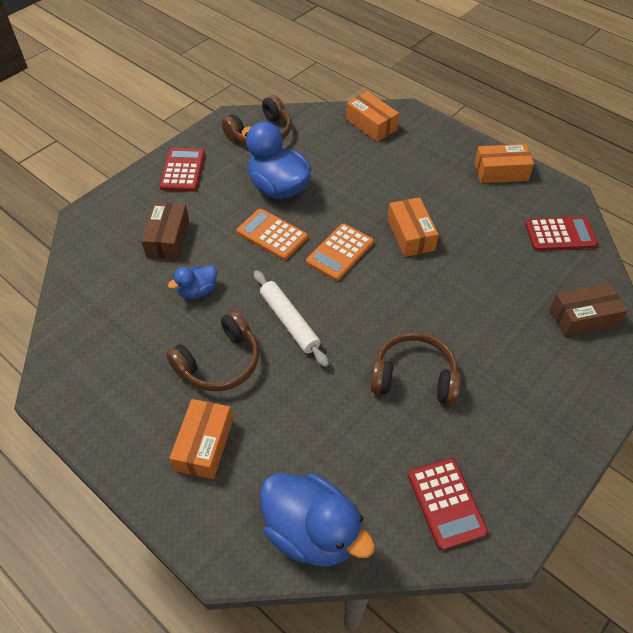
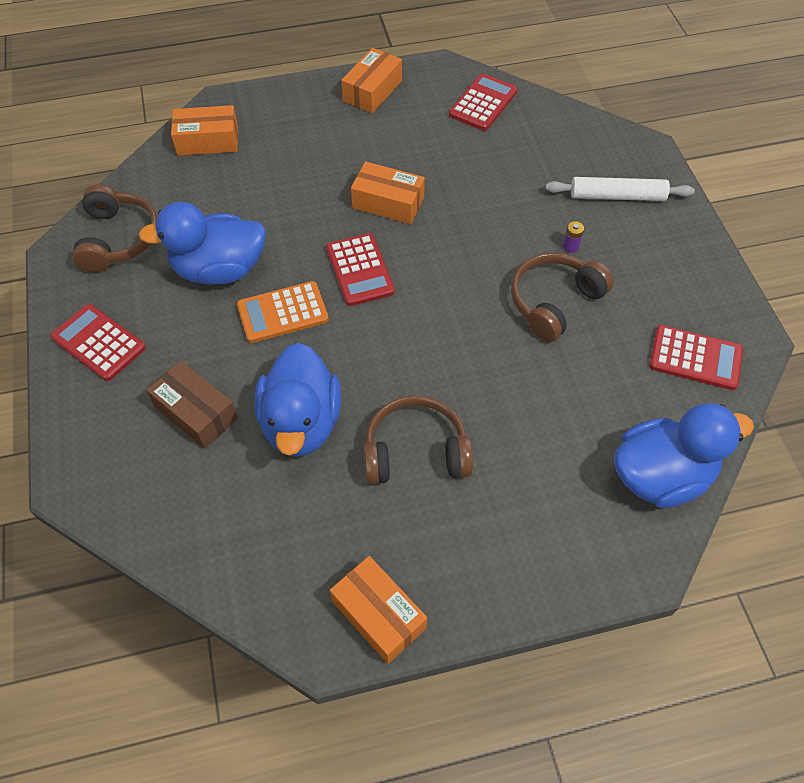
camera: 55 degrees left, 5 degrees up
(197, 291) = (301, 422): blue duck -> blue duck, size x1.92
(204, 445) = (507, 518): orange box -> orange box (379, 615)
(220, 362) = (415, 451): brown headphones -> brown headphones turned 90 degrees counterclockwise
(289, 322) = (413, 362): white rolling pin -> white rolling pin (617, 196)
(340, 252) = (360, 270): orange calculator -> red calculator
(477, 360) = (570, 246): none -> purple battery
(583, 317) = (582, 149): brown box -> none

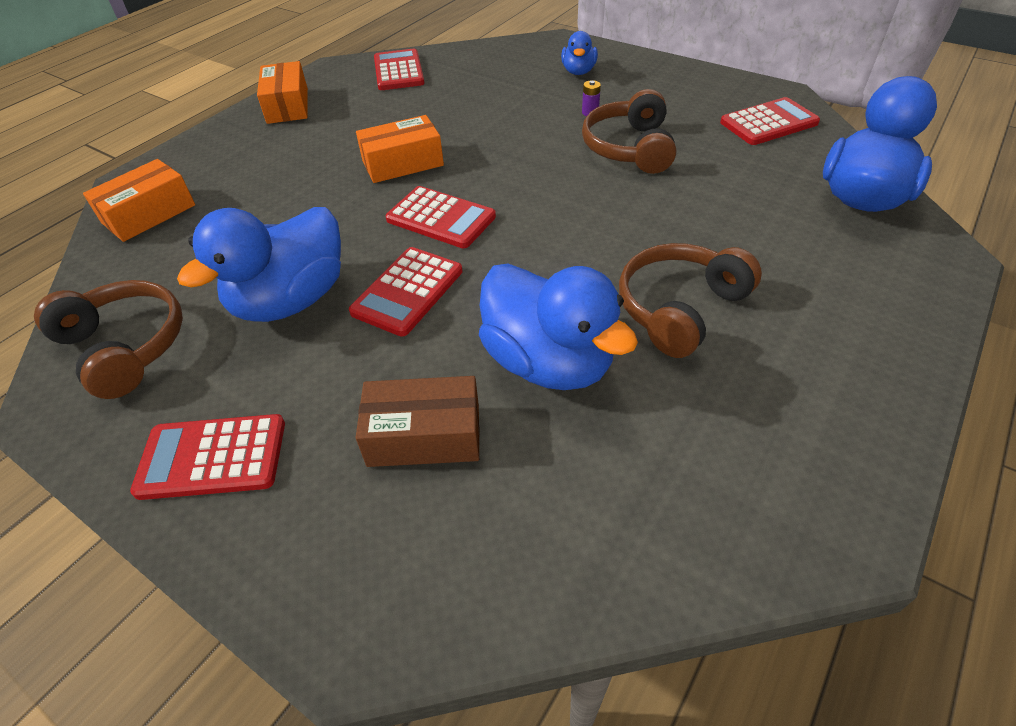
camera: 40 degrees left, 10 degrees down
(283, 313) = (408, 291): orange calculator -> red calculator
(379, 615) = (850, 459): orange box -> none
(617, 196) = (578, 71): white rolling pin -> blue duck

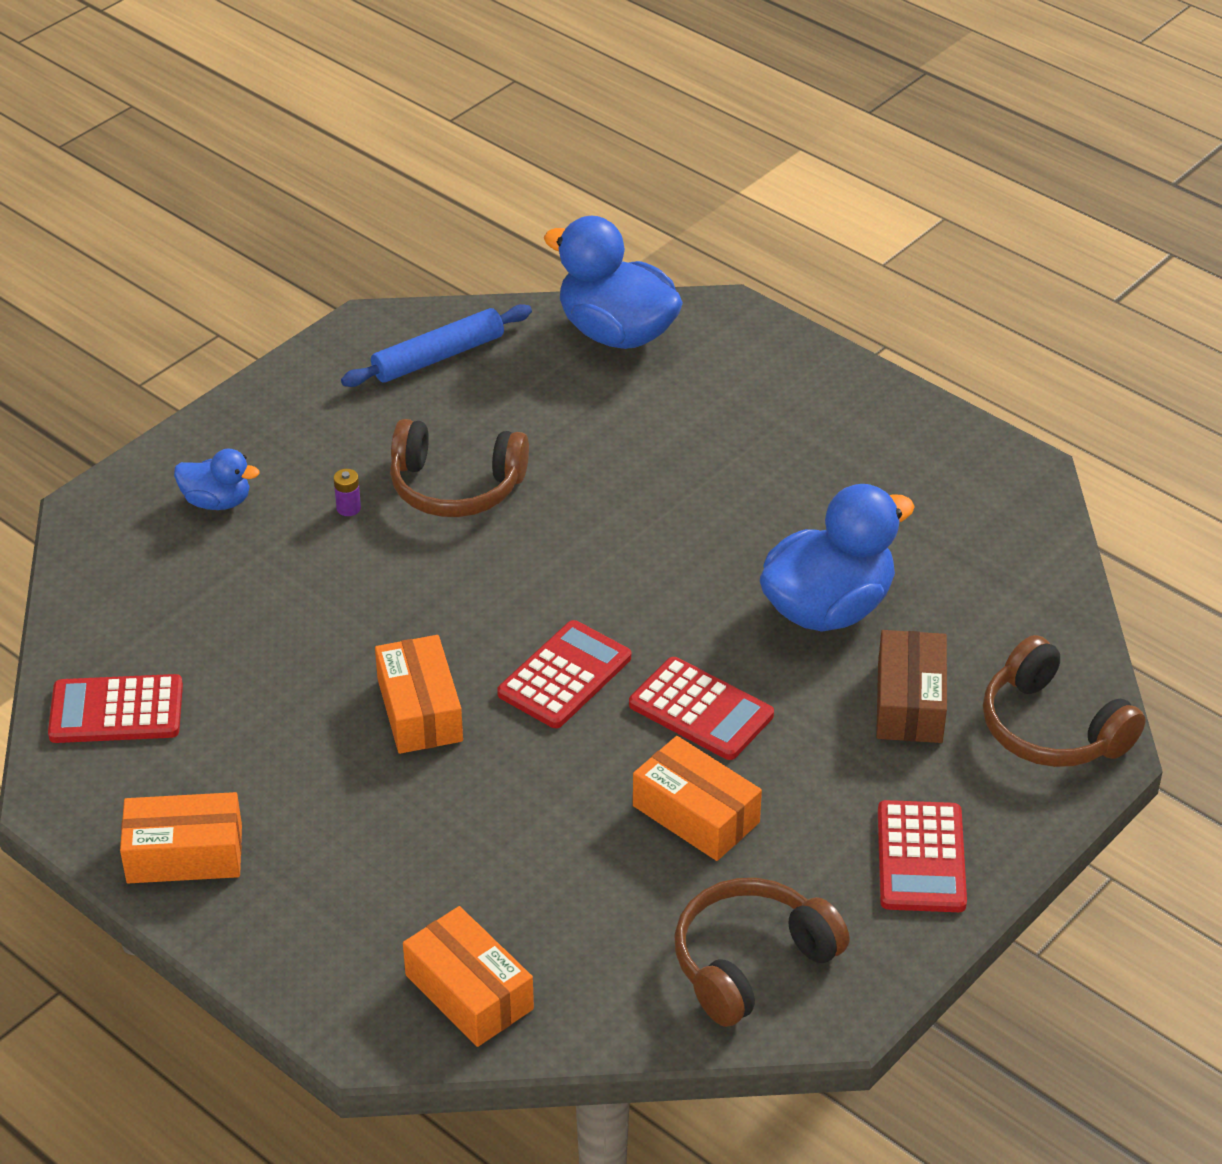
camera: 85 degrees left, 5 degrees down
(291, 300) = (696, 814): blue duck -> orange box
(680, 308) = (768, 505): brown headphones -> brown headphones (1051, 728)
(768, 123) = (438, 357): red calculator -> blue rolling pin

